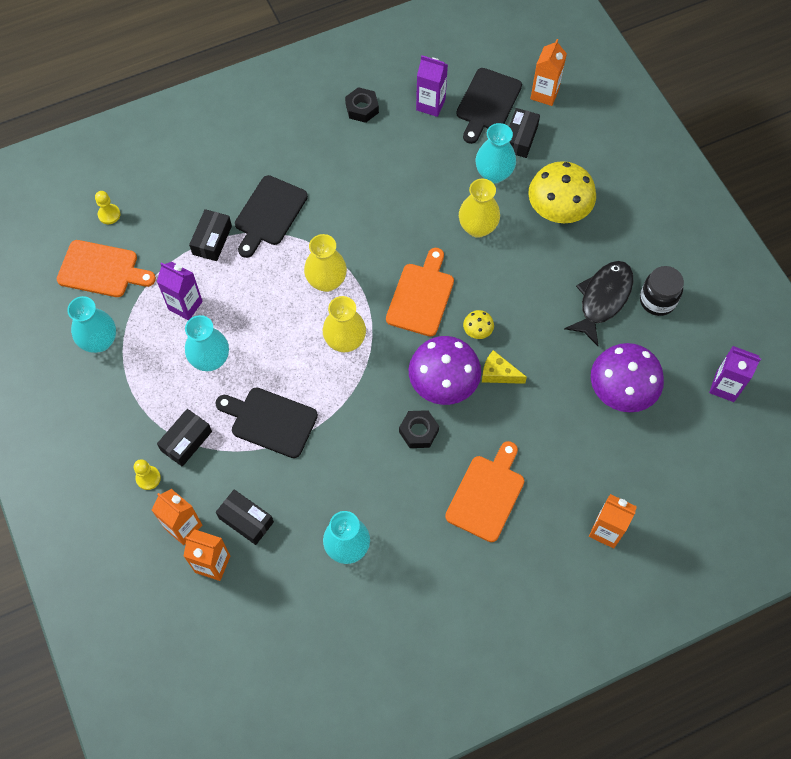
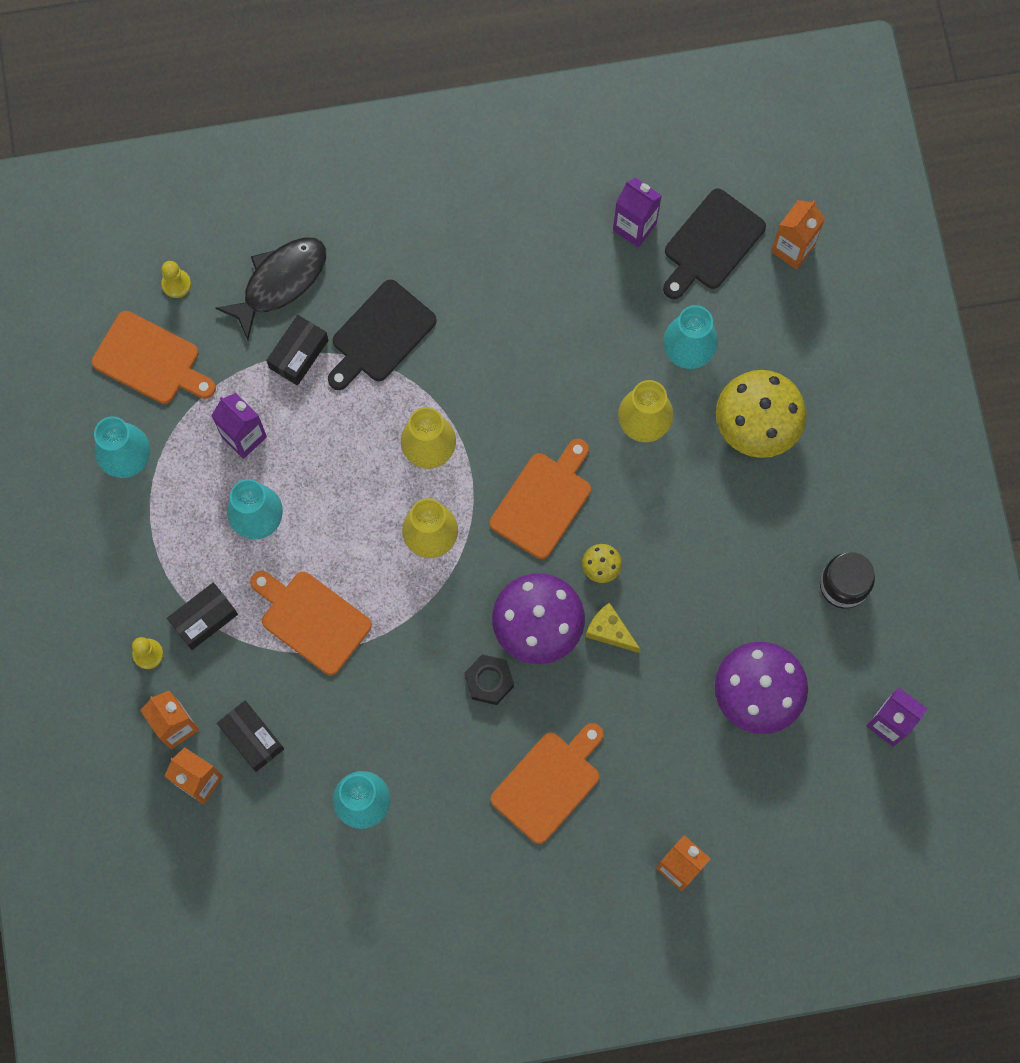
camera: 15 degrees right, 10 degrees up
(270, 421) = (312, 620): black cutting board -> orange cutting board
(362, 108) = (541, 209): black nut -> none
(520, 138) = (738, 308): black box -> none
(603, 299) = (774, 565): black fish -> black fish (280, 282)

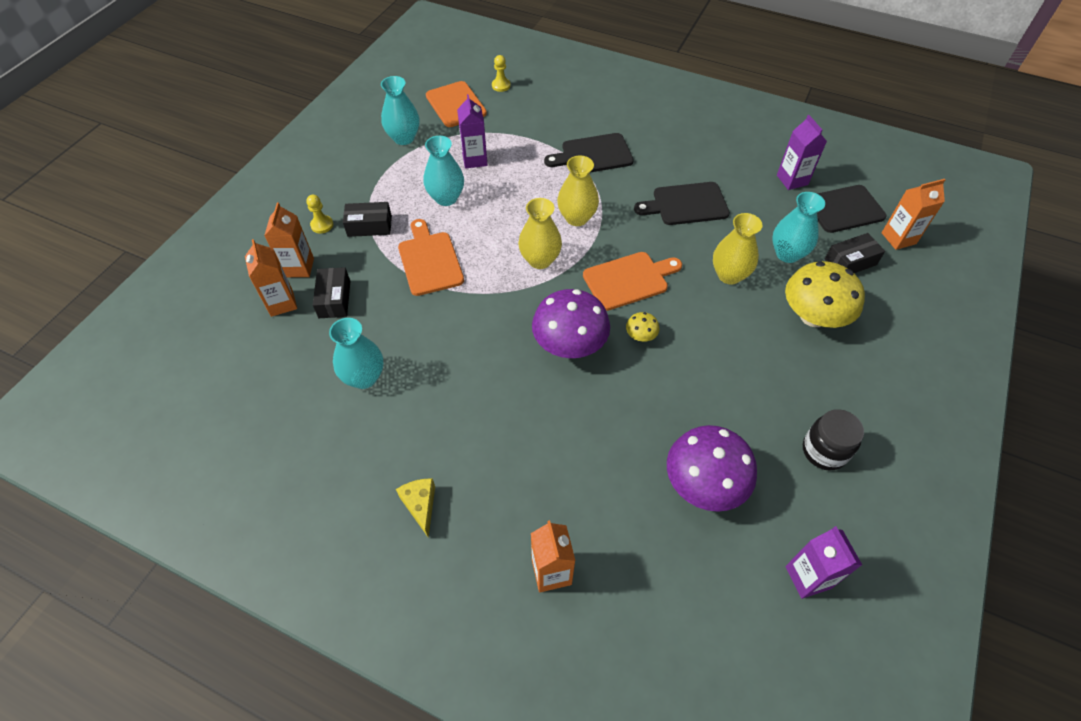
camera: 35 degrees right, 20 degrees down
(280, 282) = (556, 109): black fish -> none
(298, 354) = (539, 141): black box -> black box (850, 262)
(489, 681) = (510, 357): black nut -> none
(538, 347) = (686, 204): none -> black cutting board
(549, 783) = (498, 445): orange cutting board -> none
(610, 631) = (618, 376): yellow cheese -> yellow cheese (420, 505)

